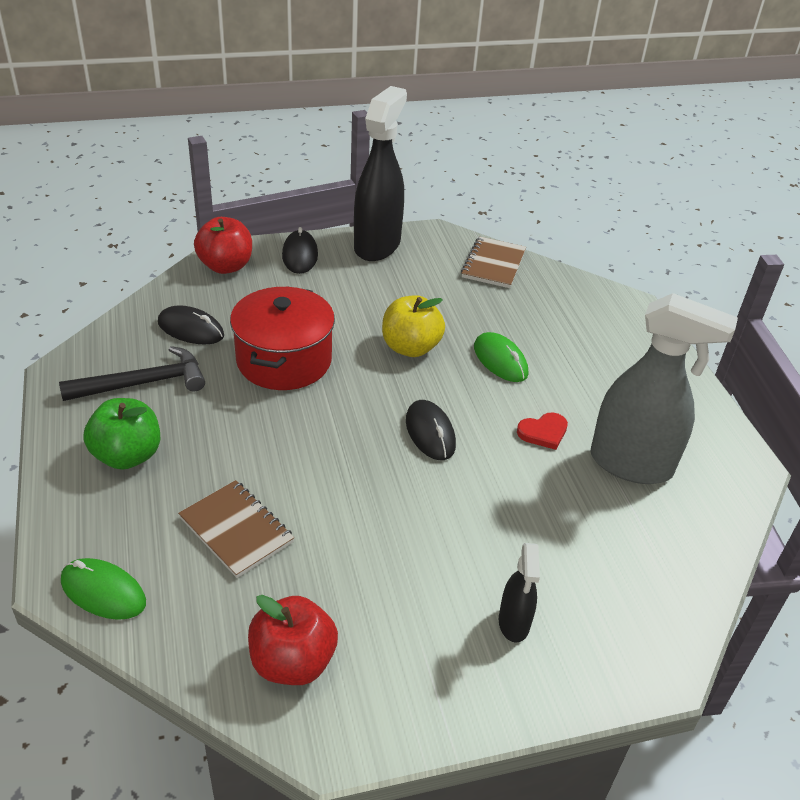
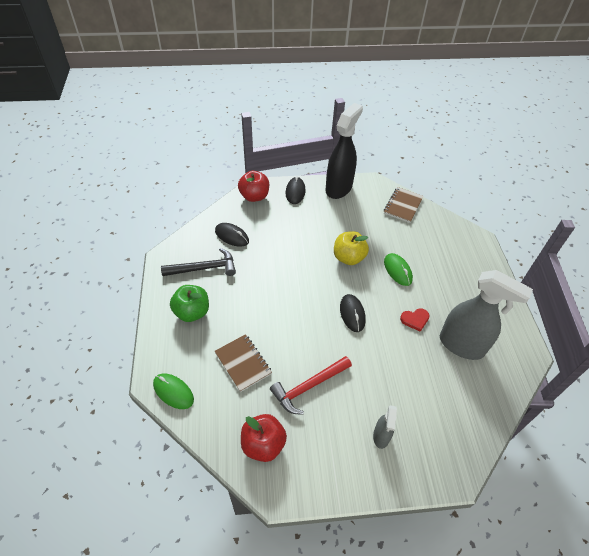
camera: 10 degrees right, 10 degrees up
(284, 360) = (279, 260): red pot -> none
(366, 556) = (308, 387): none -> red hammer
(514, 623) = (381, 436): black spray bottle -> grey spray bottle

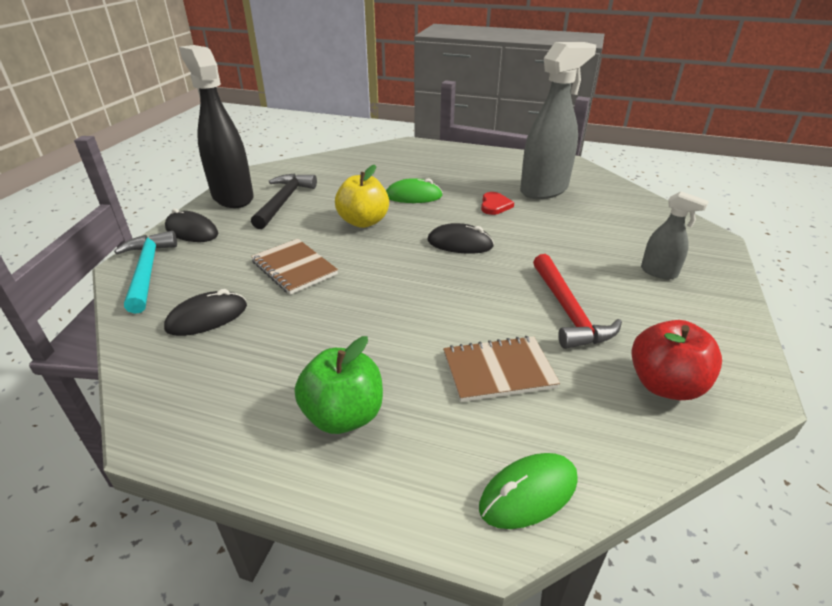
camera: 65 degrees left, 15 degrees down
(204, 268) = (248, 372): black hammer -> black hammer (284, 201)
(254, 196) = (147, 271): red apple -> turquoise hammer
(403, 206) = (316, 166): brown notebook -> brown notebook (294, 268)

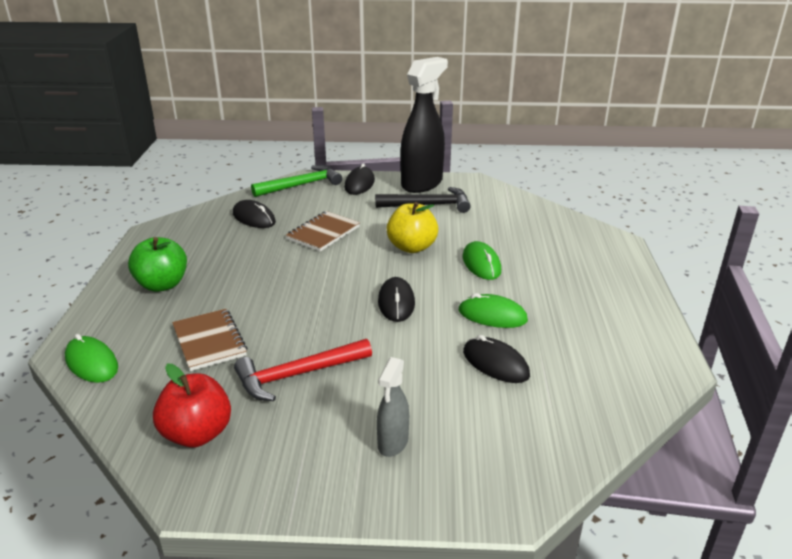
camera: 75 degrees right, 5 degrees down
(147, 271) = (301, 185): turquoise hammer -> green hammer
(494, 205) = (492, 315): red heart -> green mouse
(544, 190) = (561, 349): grey spray bottle -> none
(559, 215) = (495, 363): none -> black mouse

